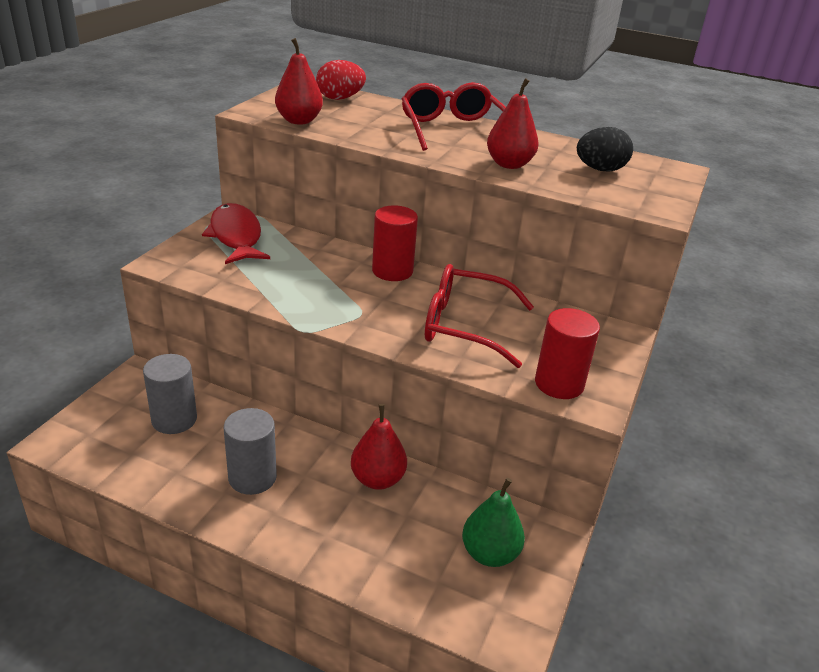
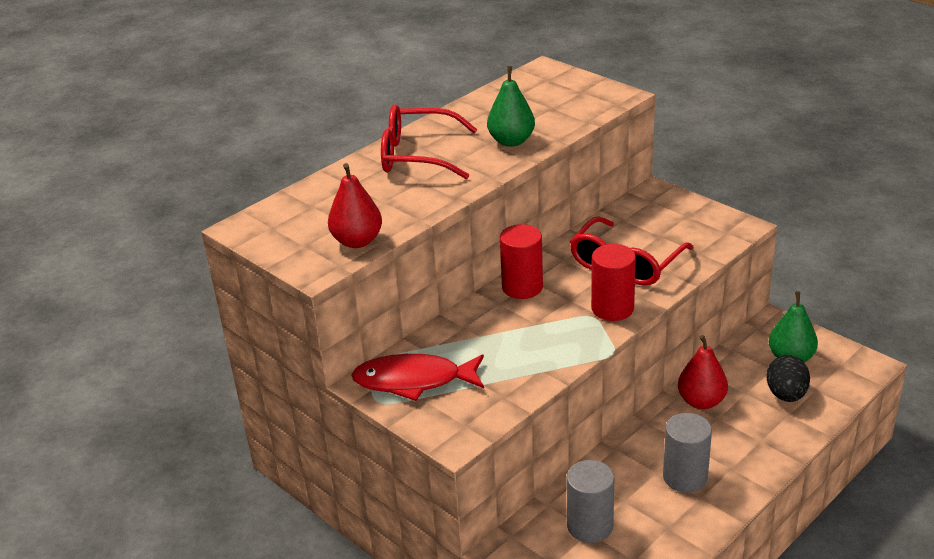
camera: 65 degrees left, 0 degrees up
(340, 98) = (297, 208): red egg -> none
(509, 164) = (511, 141): red pear -> green pear
(559, 384) = (715, 235): red cylinder -> red cylinder (612, 308)
(600, 169) = (535, 102): black egg -> black egg (786, 395)

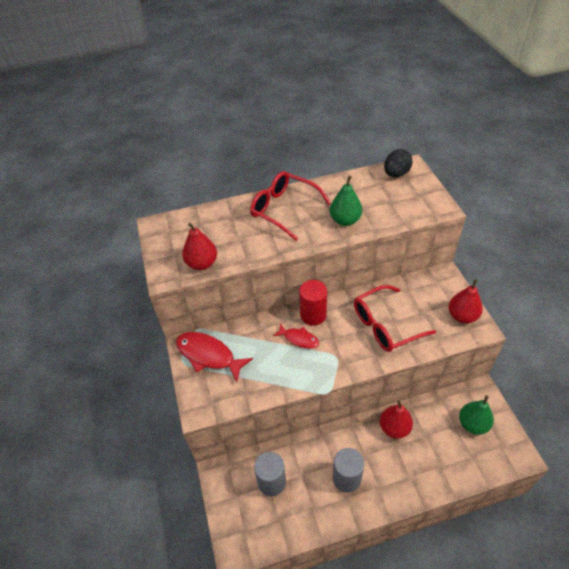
camera: 30 degrees right, 15 degrees up
(525, 317) = (299, 339): none -> red fish
(612, 308) = (352, 357): red cylinder -> none
(710, 222) = (462, 316): none -> red pear
(786, 395) = (450, 451): black egg -> black egg (396, 174)

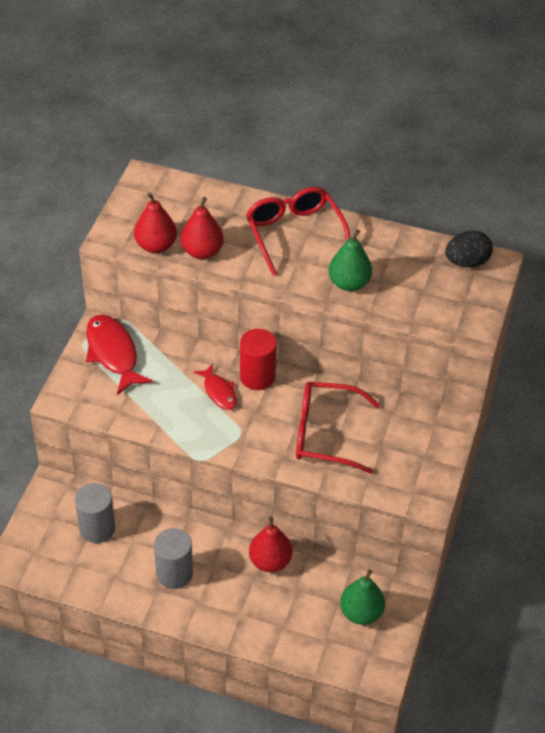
camera: 30 degrees right, 0 degrees up
(462, 316) = (422, 476): red pear -> red pear (202, 251)

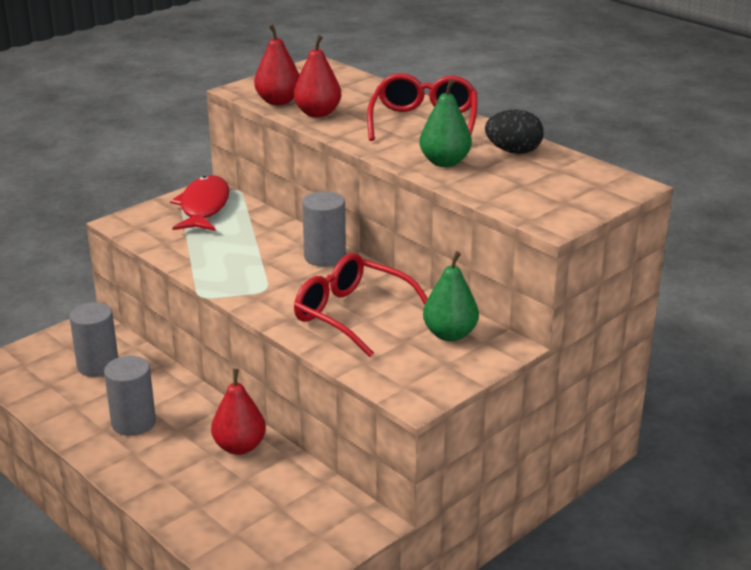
camera: 30 degrees right, 20 degrees down
(219, 392) = (274, 256): red fish -> none
(257, 377) = (325, 257): red cylinder -> grey cylinder
(361, 612) = (296, 525): green pear -> green pear (450, 334)
(466, 262) = (595, 177): black egg -> black egg (513, 151)

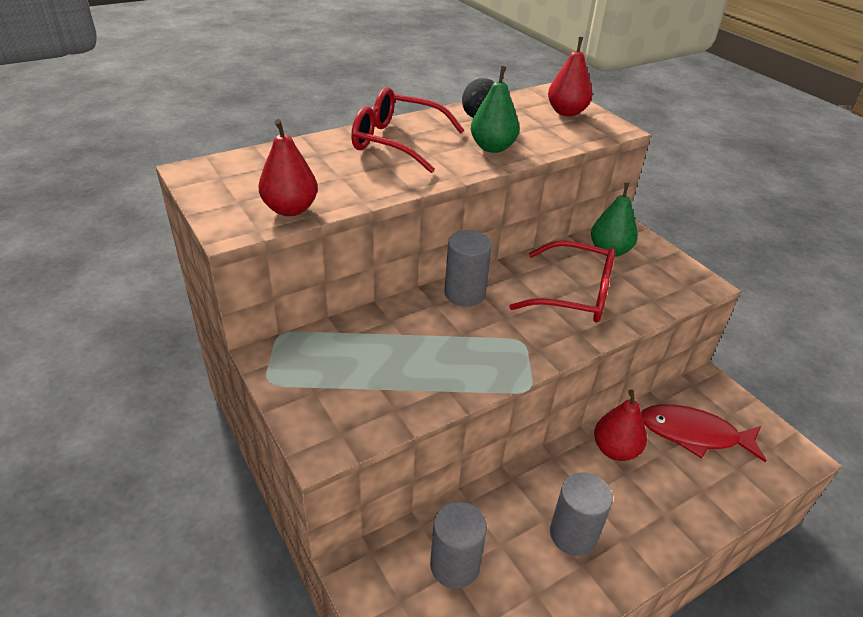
camera: 80 degrees left, 10 degrees up
(203, 207) = (314, 366): red fish -> red fish (694, 434)
(318, 113) = (342, 190): red pear -> red pear (566, 112)
(352, 314) = (575, 294): red glasses -> red glasses turned 120 degrees counterclockwise

